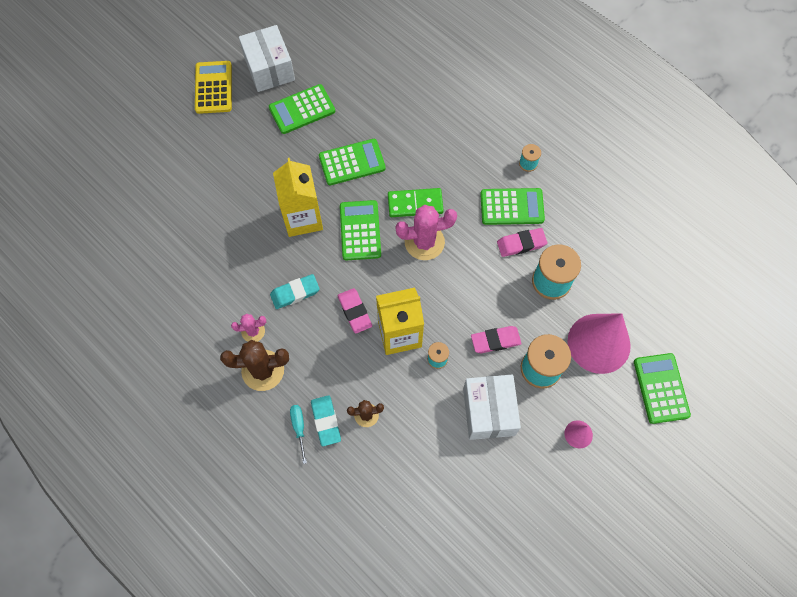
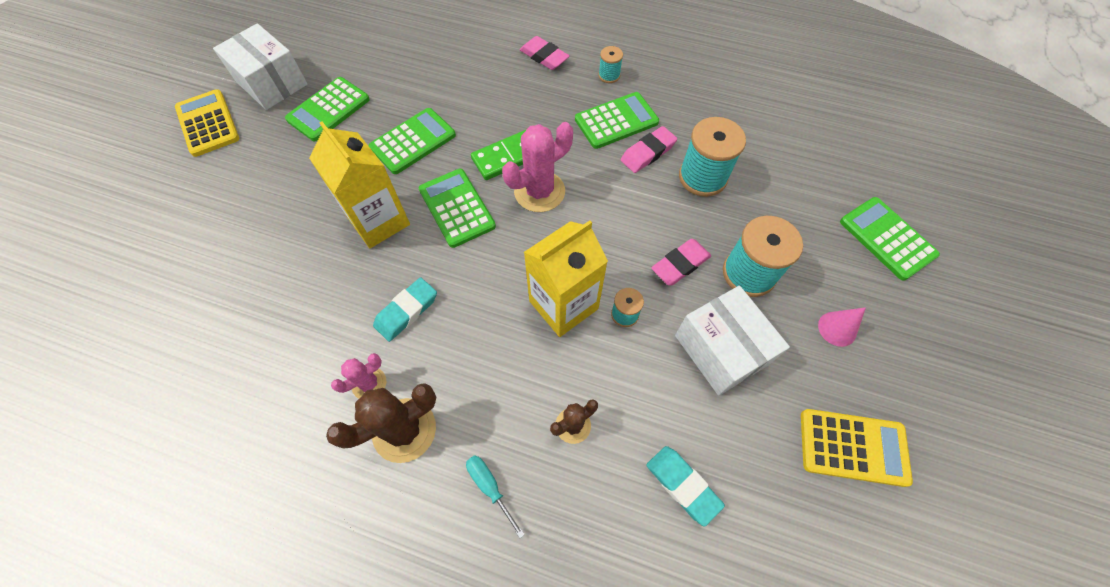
camera: 25 degrees left, 5 degrees down
(326, 421) = (523, 460): turquoise eraser -> turquoise eraser (682, 485)
(355, 312) = (494, 302): pink eraser -> pink eraser (544, 57)
(537, 511) = (853, 447): none -> yellow calculator
(599, 343) = (792, 219): pink cone -> none

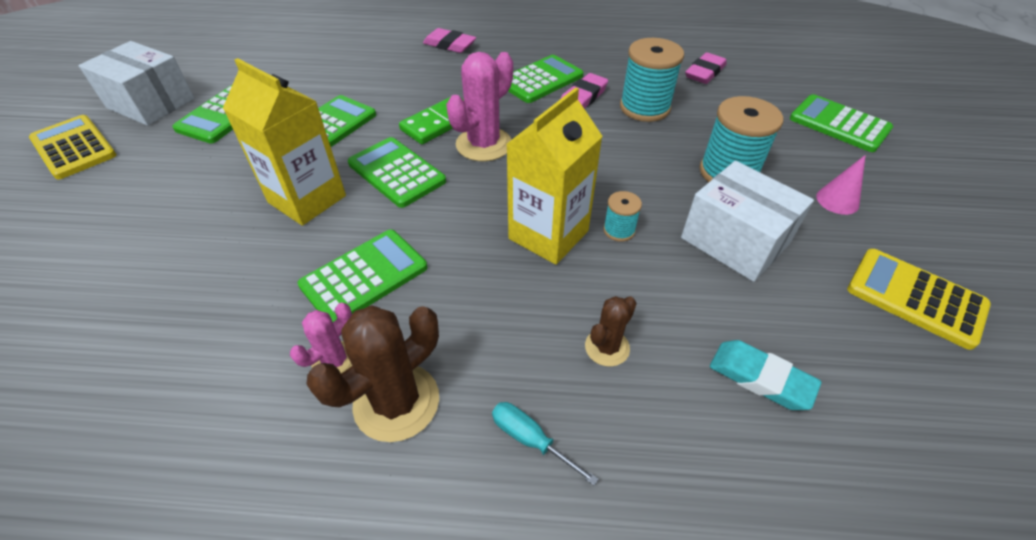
camera: 15 degrees left, 15 degrees down
(406, 311) = (364, 276): turquoise eraser -> green calculator
(609, 75) = (519, 49): turquoise spool -> none
(680, 264) = (656, 178): pink eraser -> pink eraser (704, 73)
(853, 447) = (915, 298): yellow calculator -> yellow calculator turned 135 degrees counterclockwise

